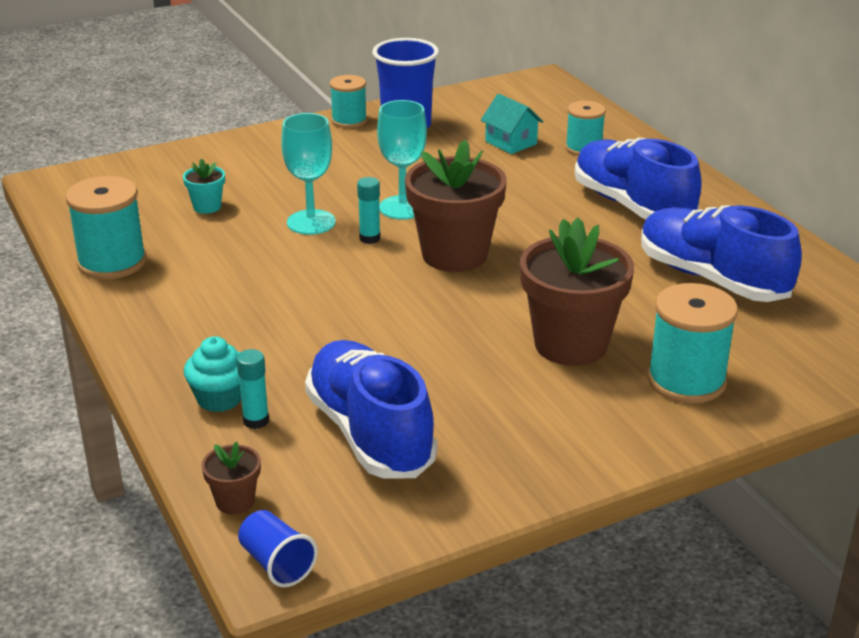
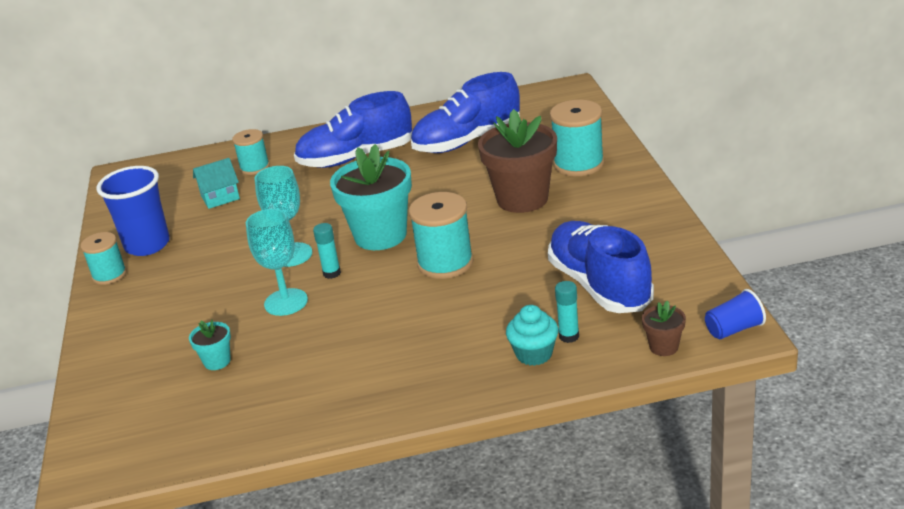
camera: 70 degrees left, 0 degrees up
(112, 262) = (286, 420): turquoise spool -> turquoise spool (445, 263)
(370, 433) = (599, 285): blue shoe -> blue shoe turned 75 degrees clockwise
(454, 255) = (380, 235): brown flower pot -> turquoise flower pot

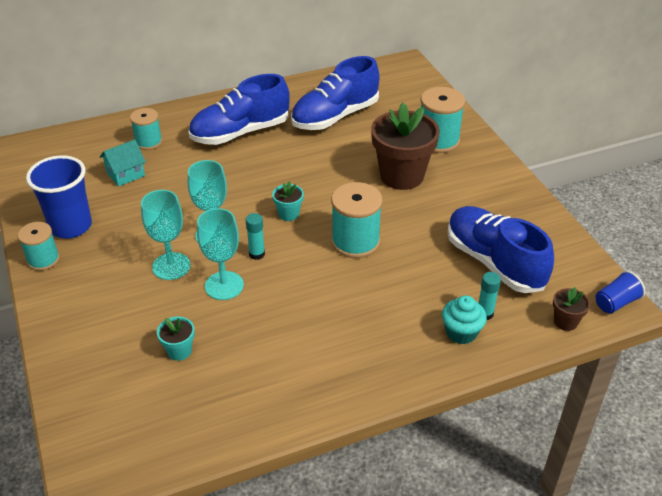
camera: 15 degrees left, 10 degrees up
(237, 283) = (171, 266): none -> turquoise goblet
(380, 235) = (288, 214): turquoise flower pot -> turquoise flower pot, size x0.45

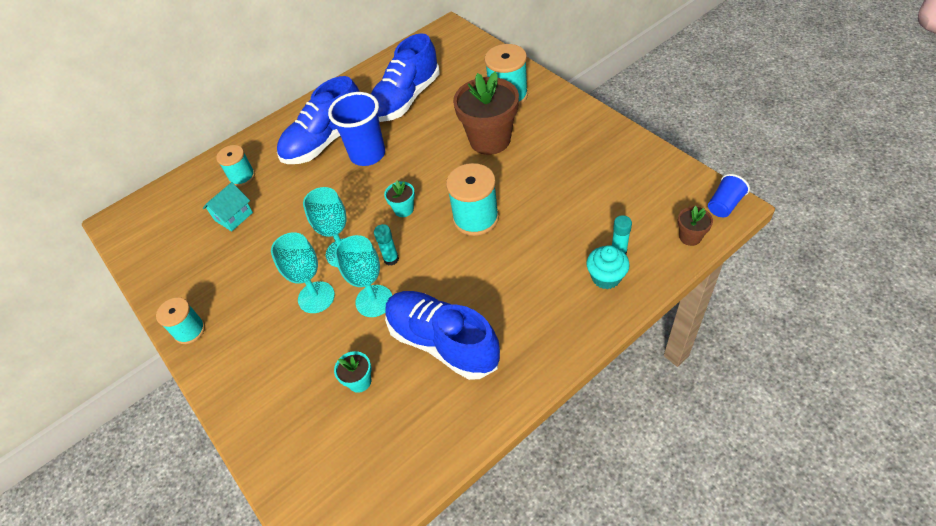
camera: 10 degrees left, 10 degrees up
(71, 226) = (202, 287): blue cup -> blue cup (368, 154)
(494, 262) = (605, 199): blue shoe -> blue shoe (442, 342)

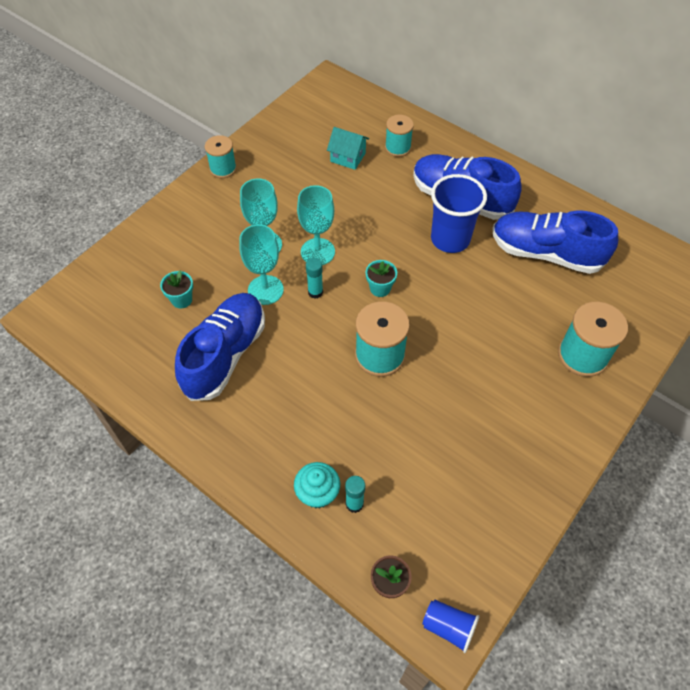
camera: 70 degrees right, 5 degrees up
(490, 140) = (500, 349): brown flower pot -> none

